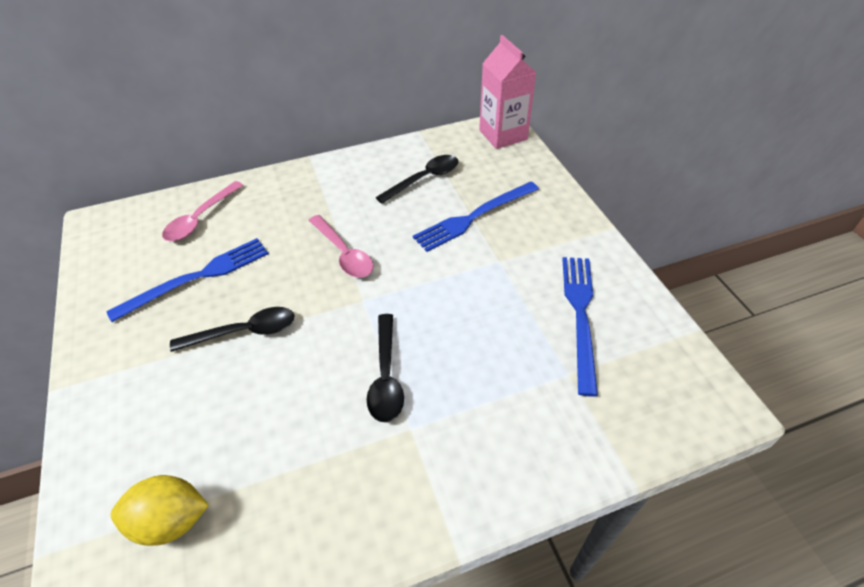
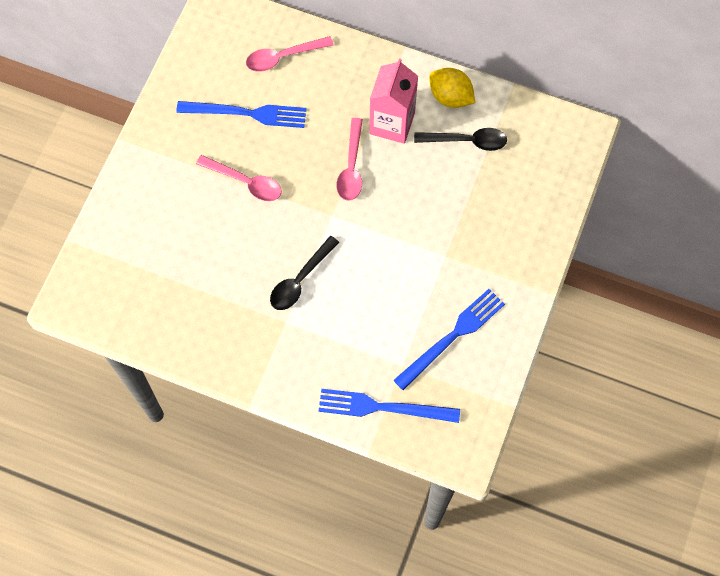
camera: 40 degrees right, 20 degrees up
(171, 520) = (136, 272): yellow lemon -> yellow lemon (450, 97)
(244, 332) = (245, 182): black spoon -> pink spoon
(474, 216) = (467, 206): blue fork -> blue fork (384, 407)
(503, 135) = (574, 142): pink carton -> pink carton (392, 123)

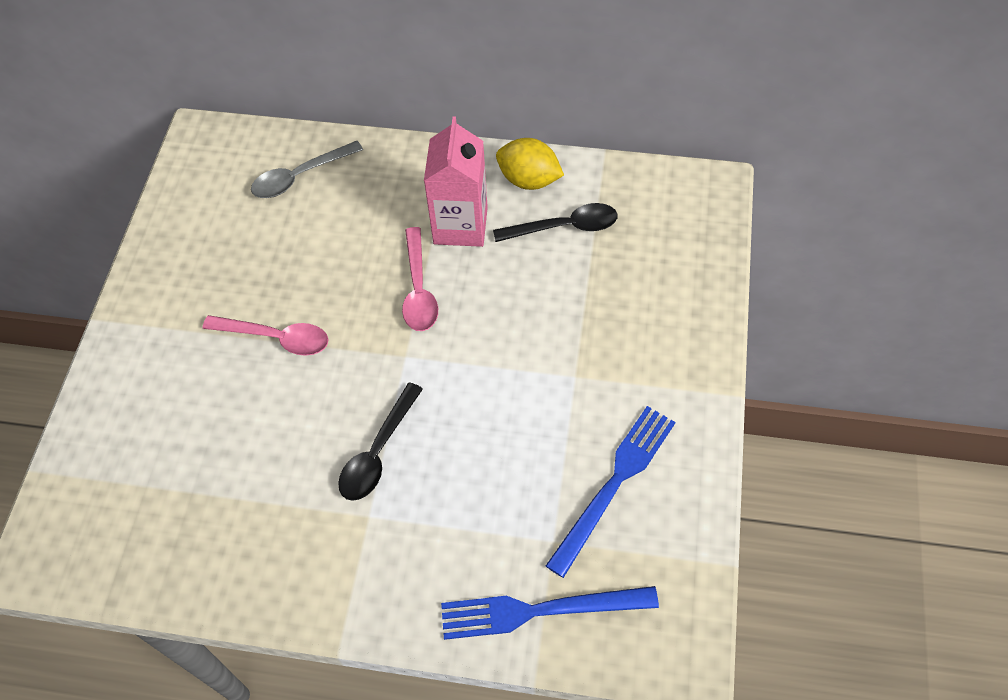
camera: 10 degrees left, 10 degrees down
(246, 113) = (262, 252): blue fork -> none
(283, 57) = (300, 176): pink spoon -> grey spoon

